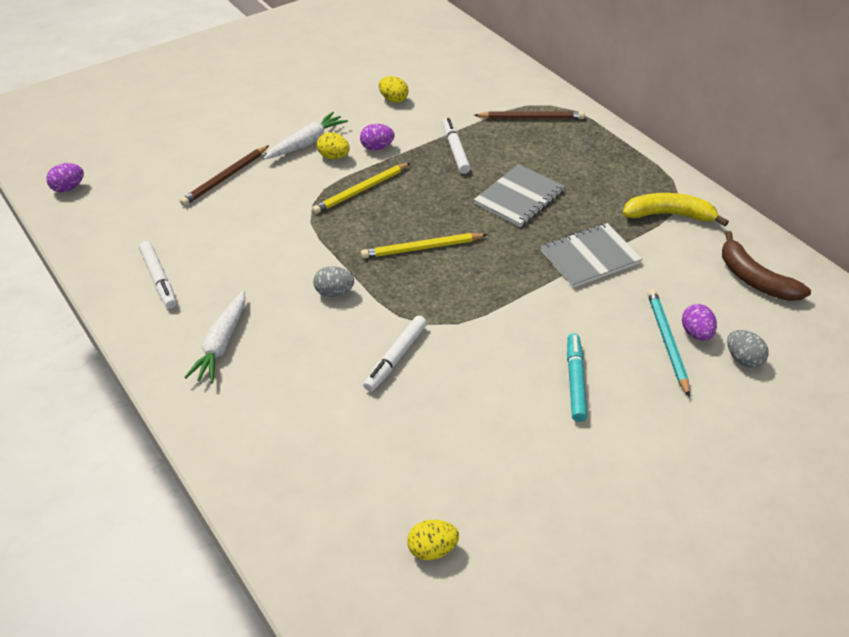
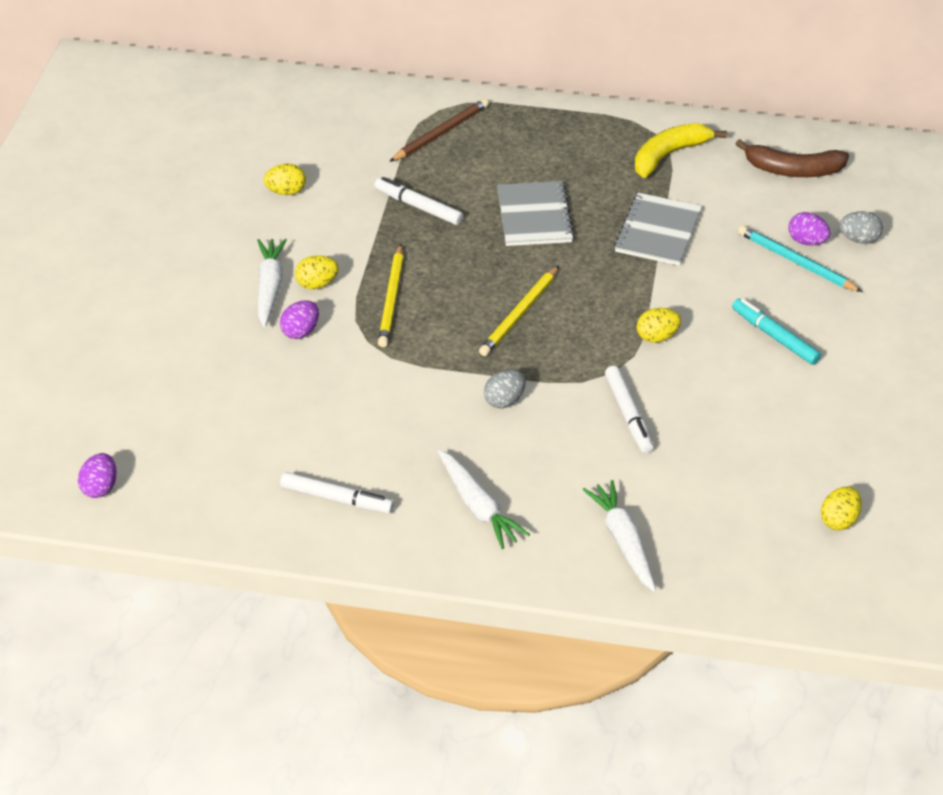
camera: 45 degrees left, 0 degrees up
(225, 178) = (245, 371): brown pencil -> none
(268, 437) = (623, 541): none -> white carrot
(377, 147) = (343, 249): purple egg -> purple egg (300, 331)
(489, 322) = (657, 337): none -> yellow egg

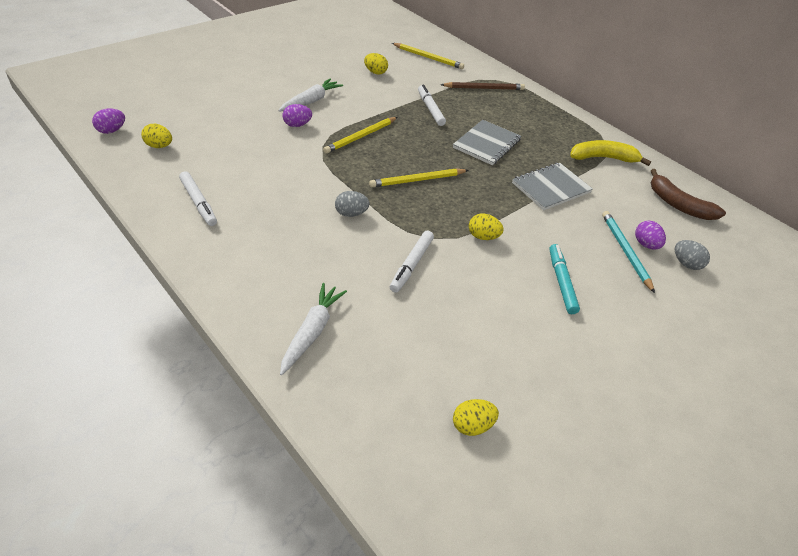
camera: 35 degrees right, 0 degrees up
(317, 284) = (334, 112): yellow egg -> yellow egg (159, 146)
(319, 124) = (428, 58): none -> yellow pencil
(478, 506) = (260, 254): white carrot -> none

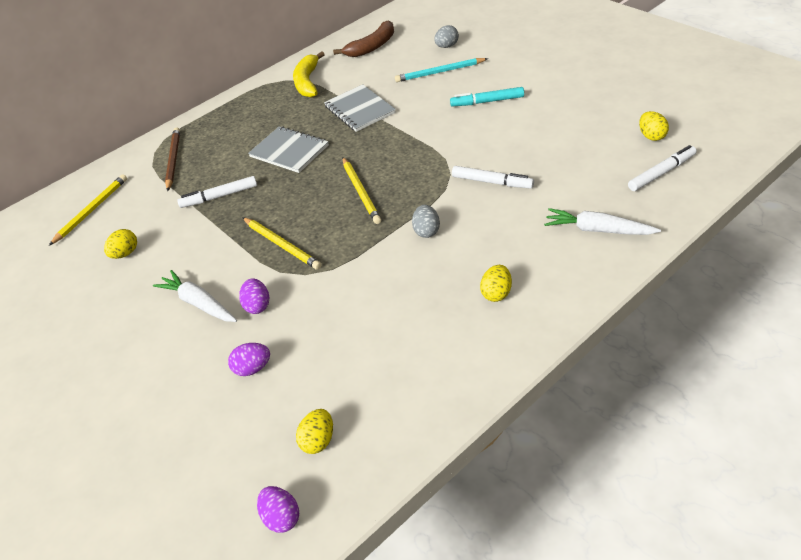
camera: 80 degrees left, 0 degrees up
(198, 203) = (435, 360): white marker -> white marker (661, 173)
(483, 237) = (441, 144): yellow egg -> yellow egg (496, 293)
(645, 244) = (428, 63): purple egg -> purple egg (253, 368)

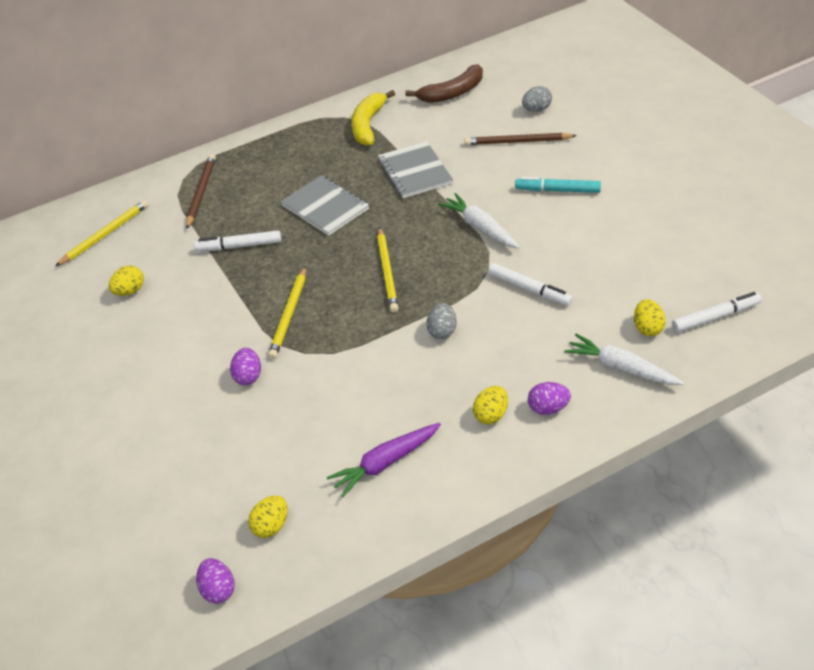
camera: 10 degrees right, 0 degrees up
(199, 303) = (191, 362): white carrot -> white carrot (480, 228)
(253, 368) = (227, 441): purple egg -> purple egg (548, 408)
(282, 245) = (289, 315): yellow pencil -> yellow pencil turned 45 degrees clockwise
(413, 356) = (386, 463): none -> purple carrot
(439, 72) = (517, 142): turquoise pencil -> brown pencil
(651, 136) = (723, 270): yellow egg -> yellow egg (647, 328)

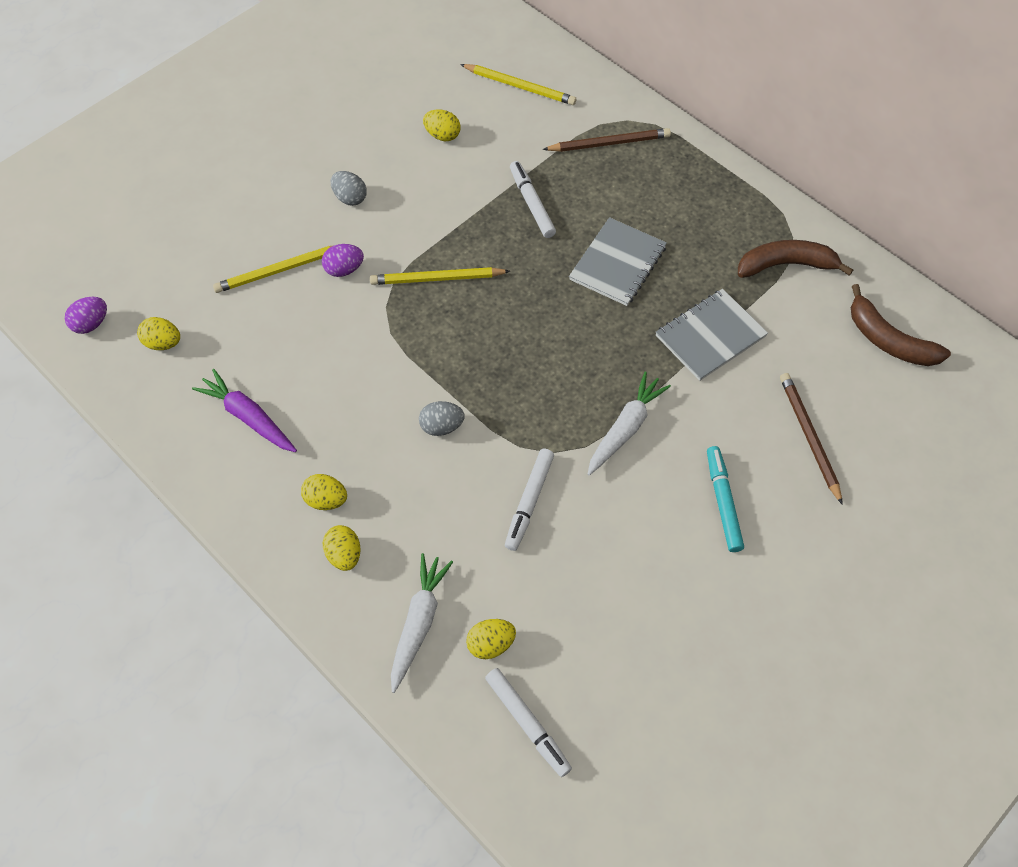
camera: 70 degrees right, 15 degrees up
(368, 124) = (786, 265): yellow banana -> brown banana
(387, 272) = (524, 351): yellow pencil -> yellow pencil (279, 271)
(536, 109) = (889, 446): grey egg -> grey egg (350, 198)
(548, 408) = (344, 555): purple egg -> yellow egg

